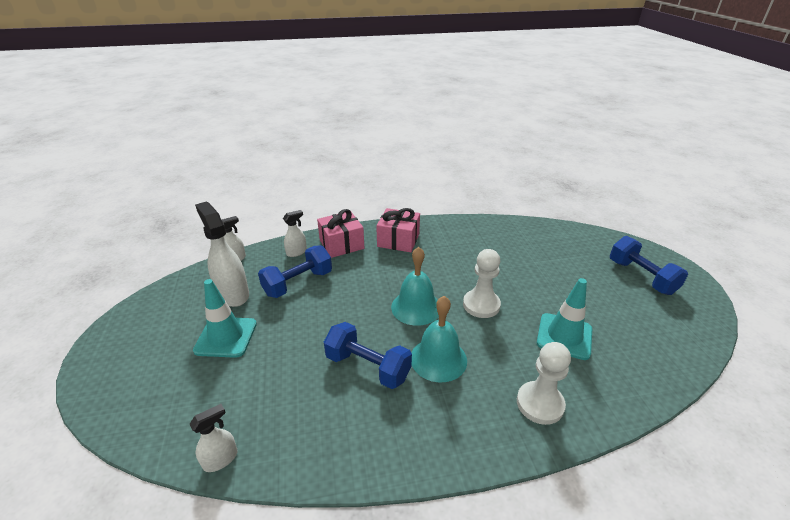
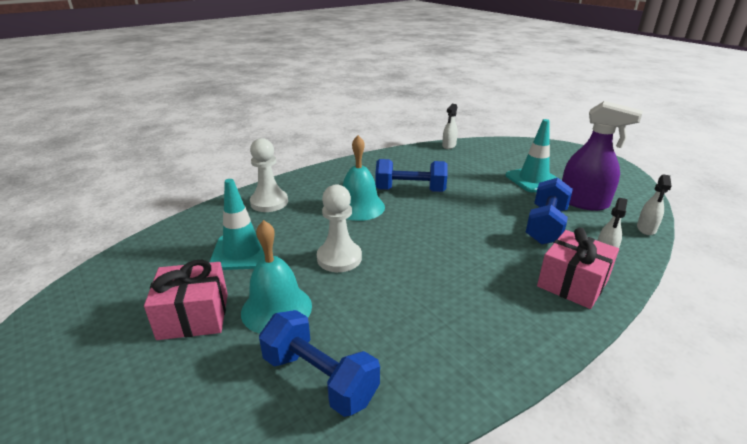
camera: 155 degrees right, 5 degrees down
(233, 294) = (583, 202): white spray bottle -> purple spray bottle
(398, 240) = (509, 317): pink gift -> pink gift (194, 316)
(416, 307) = (407, 237): turquoise bell -> turquoise bell (276, 308)
(641, 277) = (91, 372): blue dumbbell -> blue dumbbell (319, 378)

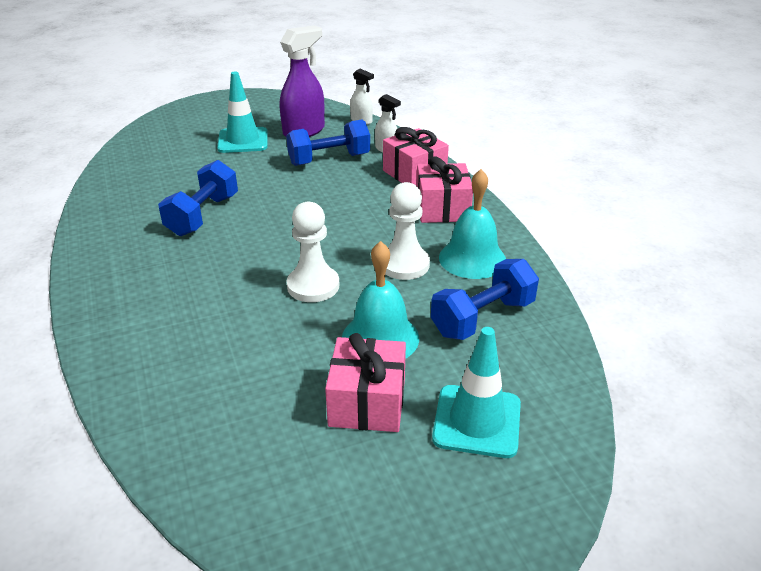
camera: 75 degrees left, 5 degrees up
(242, 252) = (256, 361): turquoise traffic cone -> turquoise traffic cone (477, 421)
(269, 202) = (140, 331): white pawn -> white pawn (404, 264)
(359, 207) = (213, 257): turquoise bell -> turquoise bell (472, 258)
(449, 146) = (111, 166): white spray bottle -> none
(515, 316) = (442, 208): none -> pink gift
(546, 226) = (329, 159): blue dumbbell -> blue dumbbell turned 60 degrees counterclockwise

